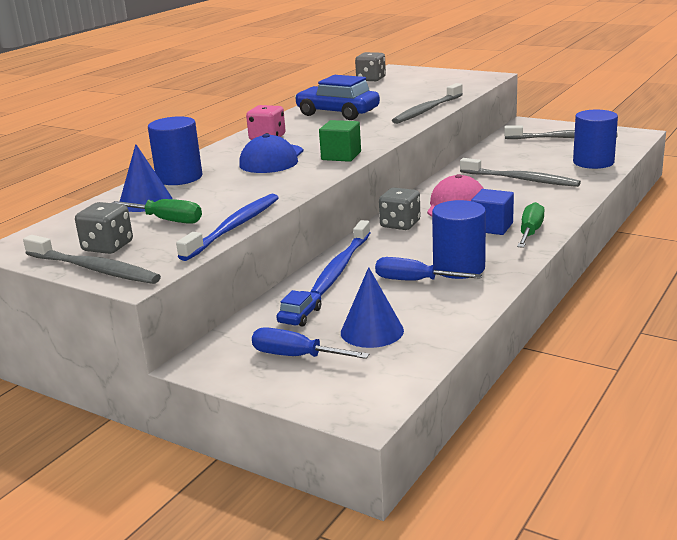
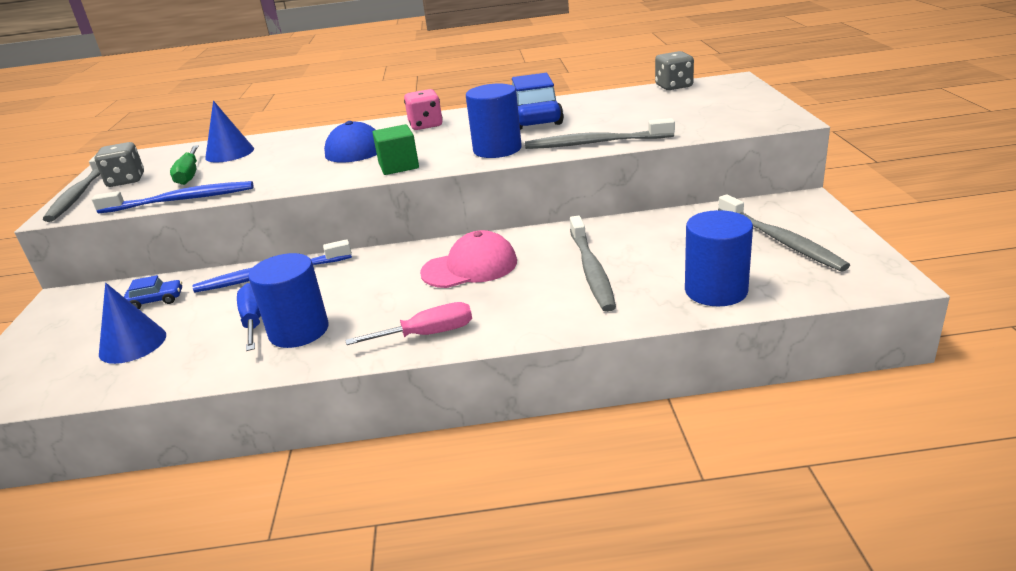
camera: 55 degrees right, 5 degrees up
(179, 177) = (294, 140): blue cylinder -> blue cylinder (497, 149)
(296, 356) = (76, 330): blue screwdriver -> none
(400, 224) = (392, 261): grey dice -> none
(492, 227) = (424, 307): blue cube -> none
(530, 232) = (427, 334): green screwdriver -> pink screwdriver

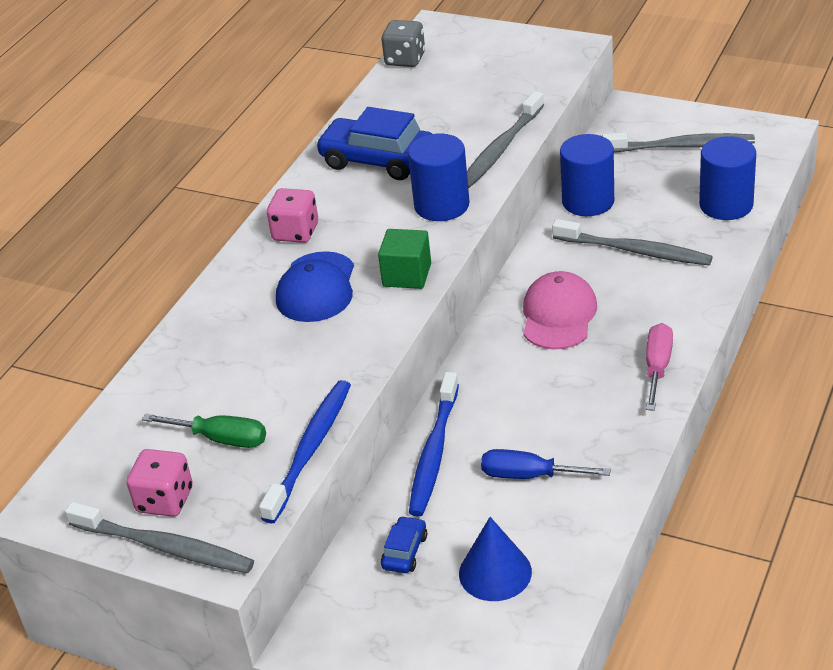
camera: 60 degrees left, 10 degrees up
(126, 180) = (165, 500): grey dice -> pink dice
(229, 153) = (178, 398): blue cone -> none
(299, 331) = (579, 446): blue cylinder -> blue cylinder (588, 201)

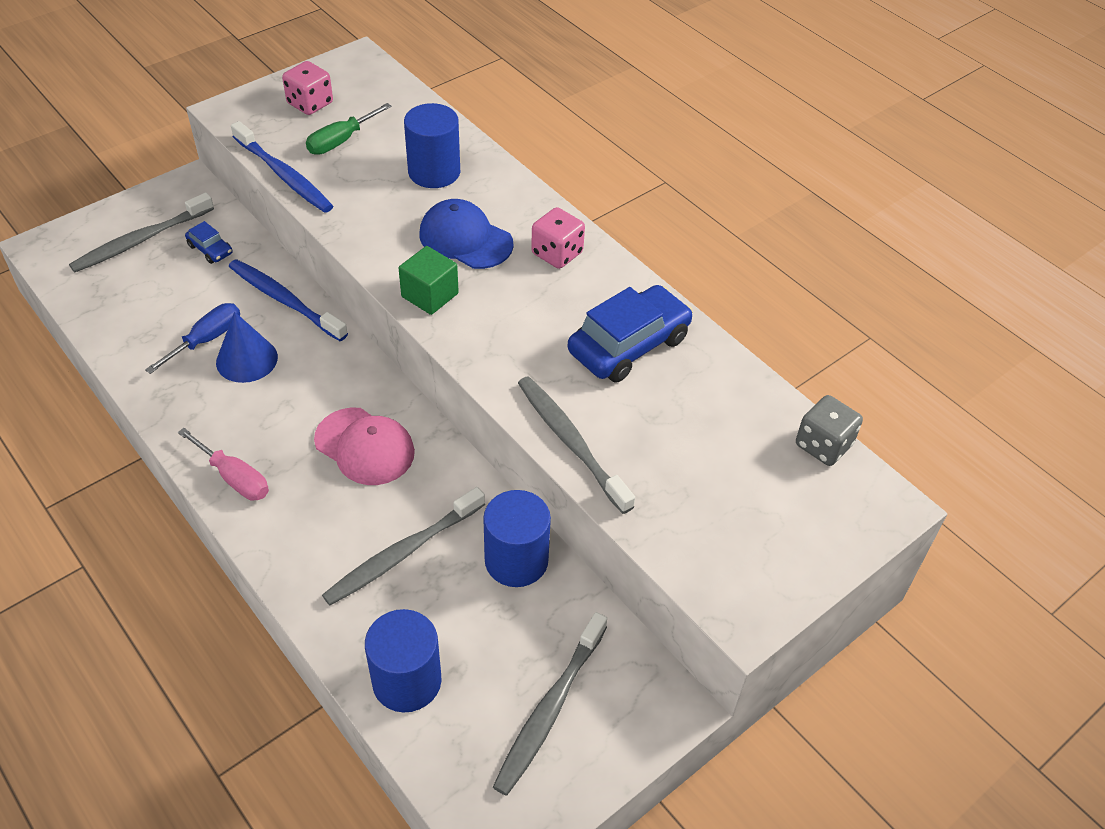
camera: 110 degrees right, 10 degrees up
(165, 547) = (268, 93): grey toothbrush -> grey toothbrush (140, 240)
(441, 205) = (512, 358): blue cylinder -> blue cylinder (434, 172)
(495, 572) = (143, 283): blue cone -> blue cone (246, 359)

